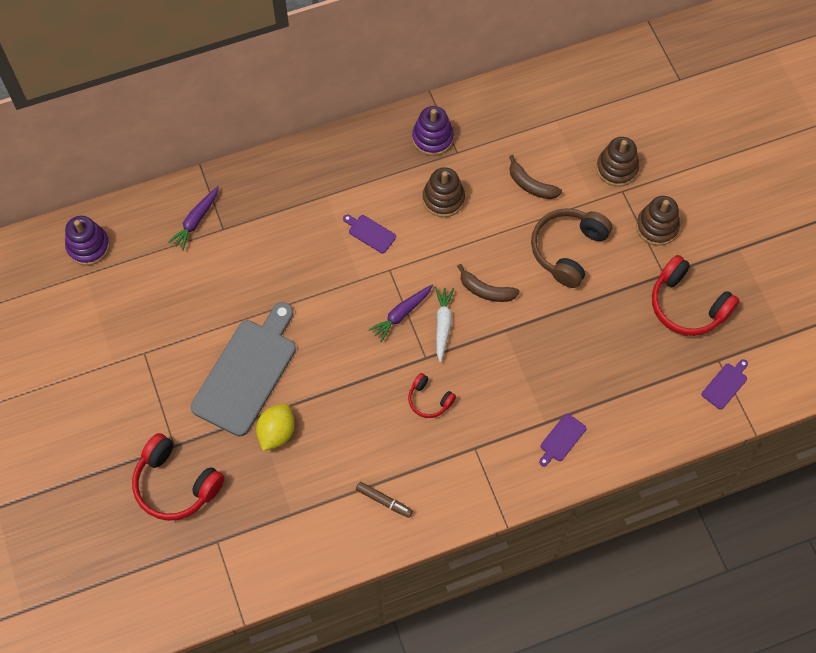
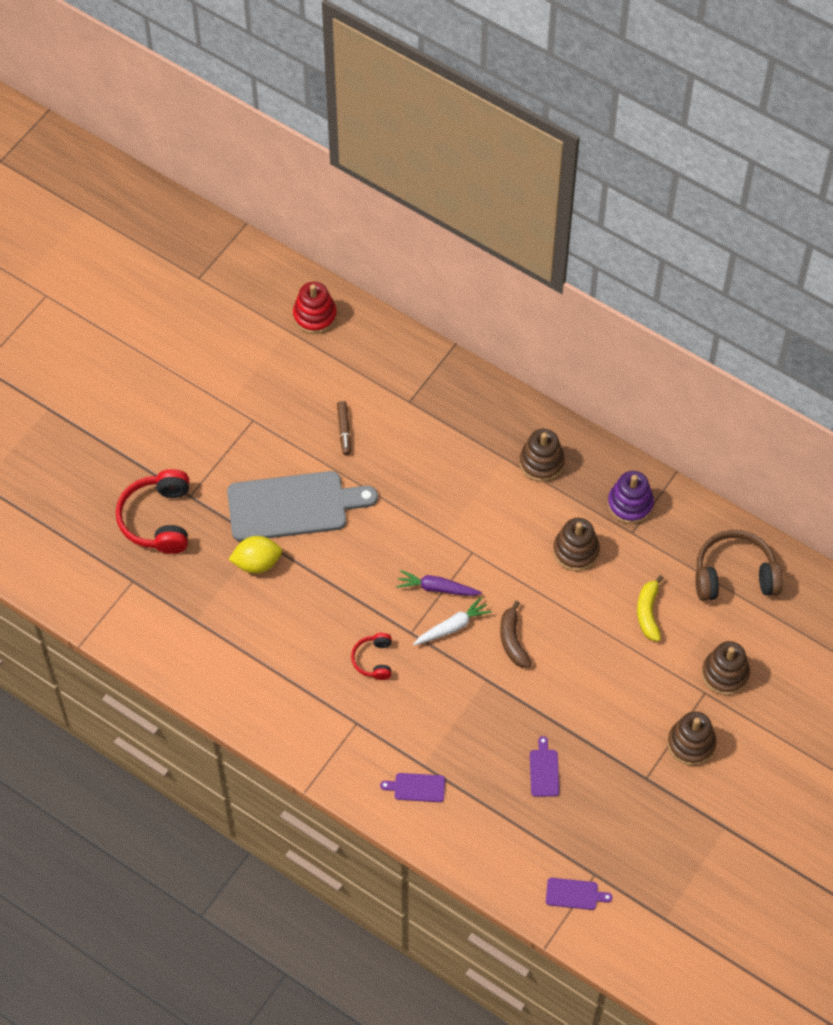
camera: 55 degrees right, 5 degrees down
(88, 246) = (315, 316): purple stacking toy -> red stacking toy
(196, 221) = (400, 377): purple carrot -> none
(351, 173) = (541, 462): none -> brown stacking toy
(370, 233) = (495, 514): purple cutting board -> purple cutting board (544, 770)
(384, 501) = (257, 682): brown marker -> brown marker (344, 430)
(531, 185) = (648, 612): brown banana -> yellow banana
(568, 250) = (606, 683): brown headphones -> brown headphones (734, 575)
(687, 305) = (630, 816): red headphones -> none

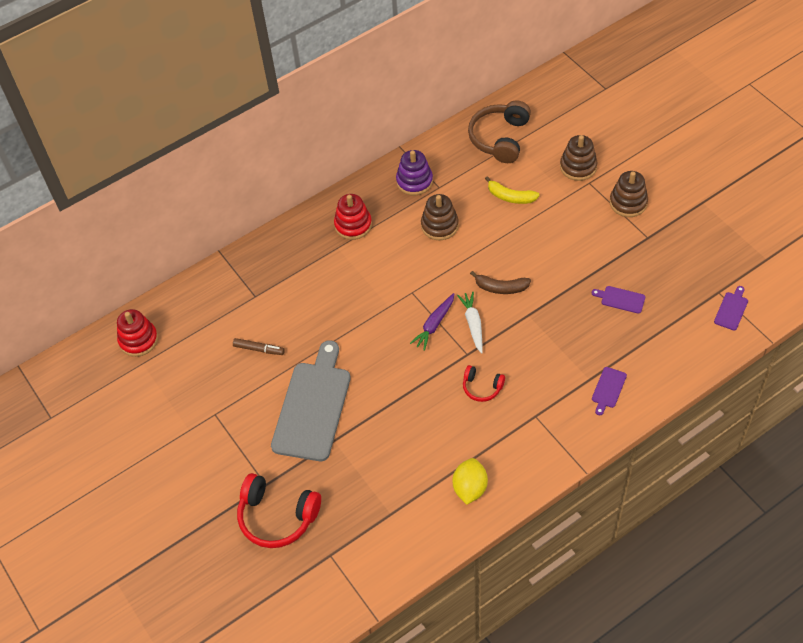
camera: 65 degrees left, 5 degrees down
(257, 563) = (355, 449): yellow lemon -> yellow lemon (470, 488)
(541, 462) = (353, 225): brown stacking toy -> red stacking toy

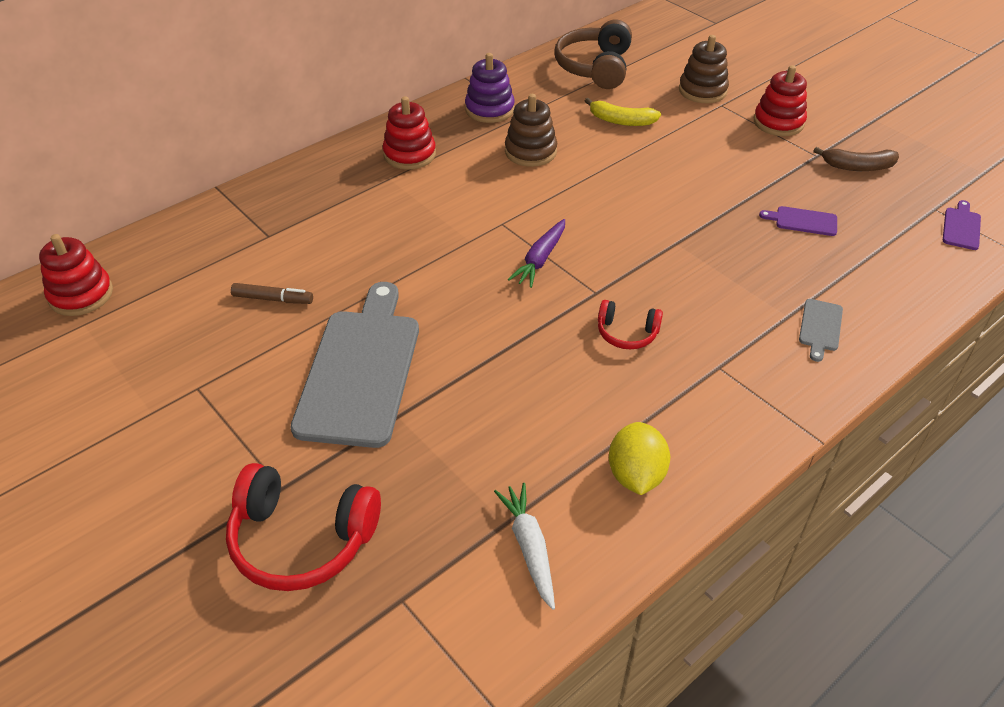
camera: 10 degrees left, 10 degrees down
(473, 324) = (597, 256): white carrot -> white carrot (529, 547)
(501, 287) = (629, 214): brown banana -> brown banana (857, 167)
(608, 389) = (820, 327): purple cutting board -> grey cutting board
(628, 202) = (778, 122): brown stacking toy -> red stacking toy

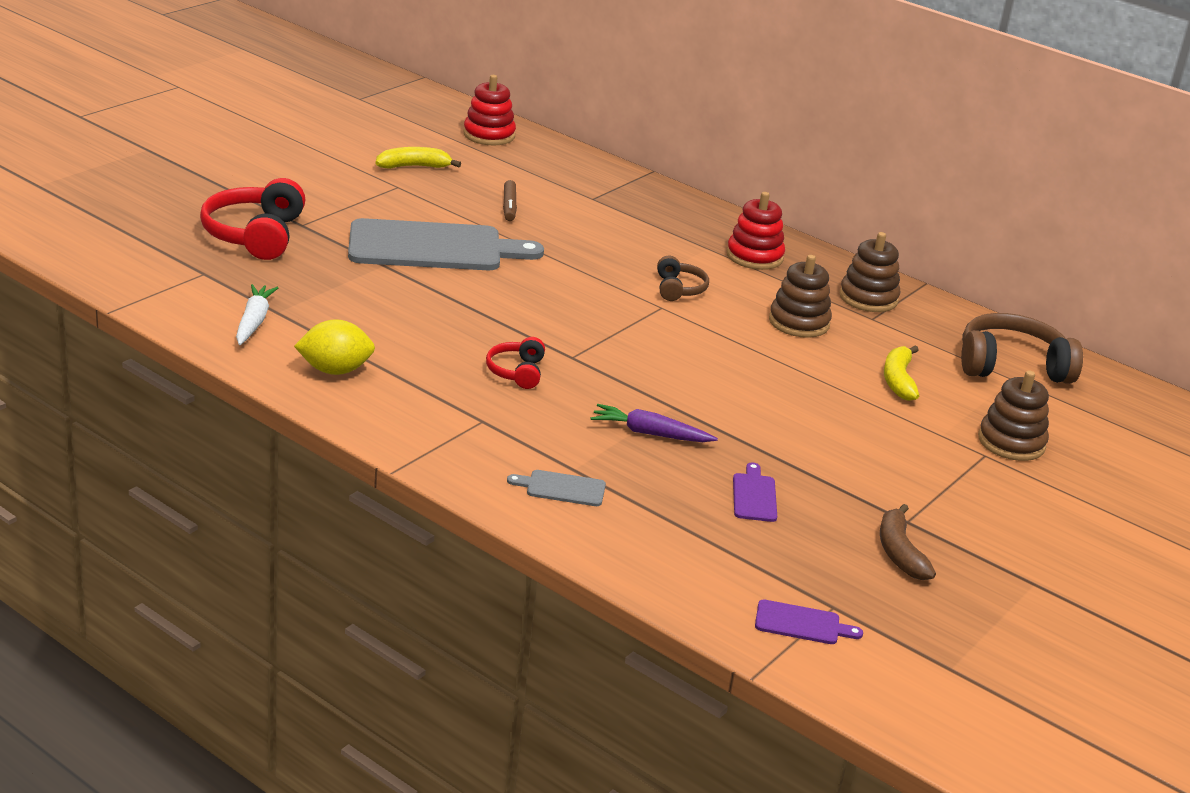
camera: 75 degrees right, 15 degrees down
(146, 368) = (414, 166): none -> yellow banana
(468, 208) = (678, 289): none -> brown headphones
(489, 109) = (868, 298): purple stacking toy -> brown stacking toy
(529, 547) = (254, 322): white carrot -> white carrot turned 60 degrees counterclockwise
(540, 259) = (612, 327): purple carrot -> purple carrot (650, 433)
(778, 122) = (971, 497): red stacking toy -> none

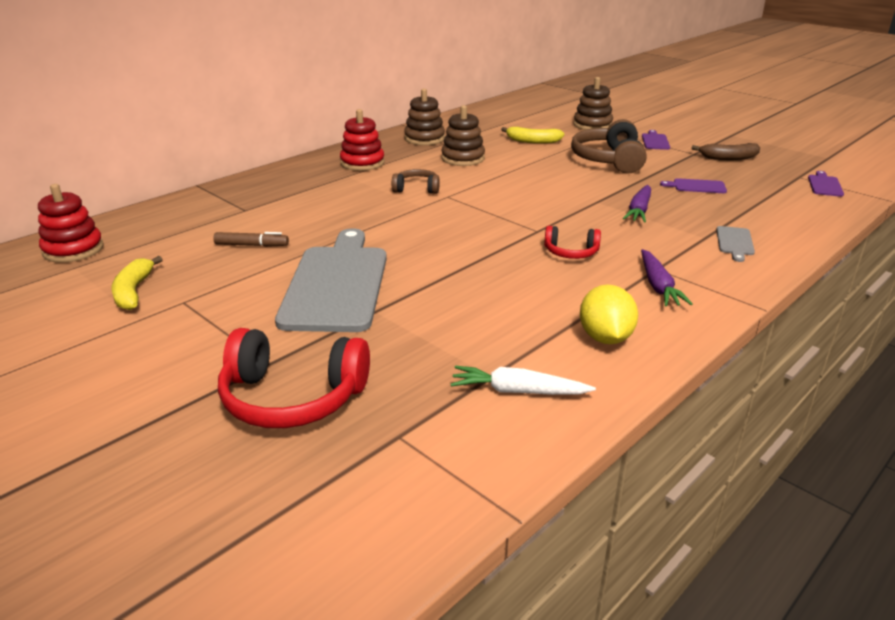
camera: 80 degrees left, 0 degrees up
(440, 415) = (658, 286): none -> purple carrot
(954, 492) = (655, 141): none -> purple cutting board
(1011, 366) = (504, 116): brown headphones -> brown headphones (609, 160)

